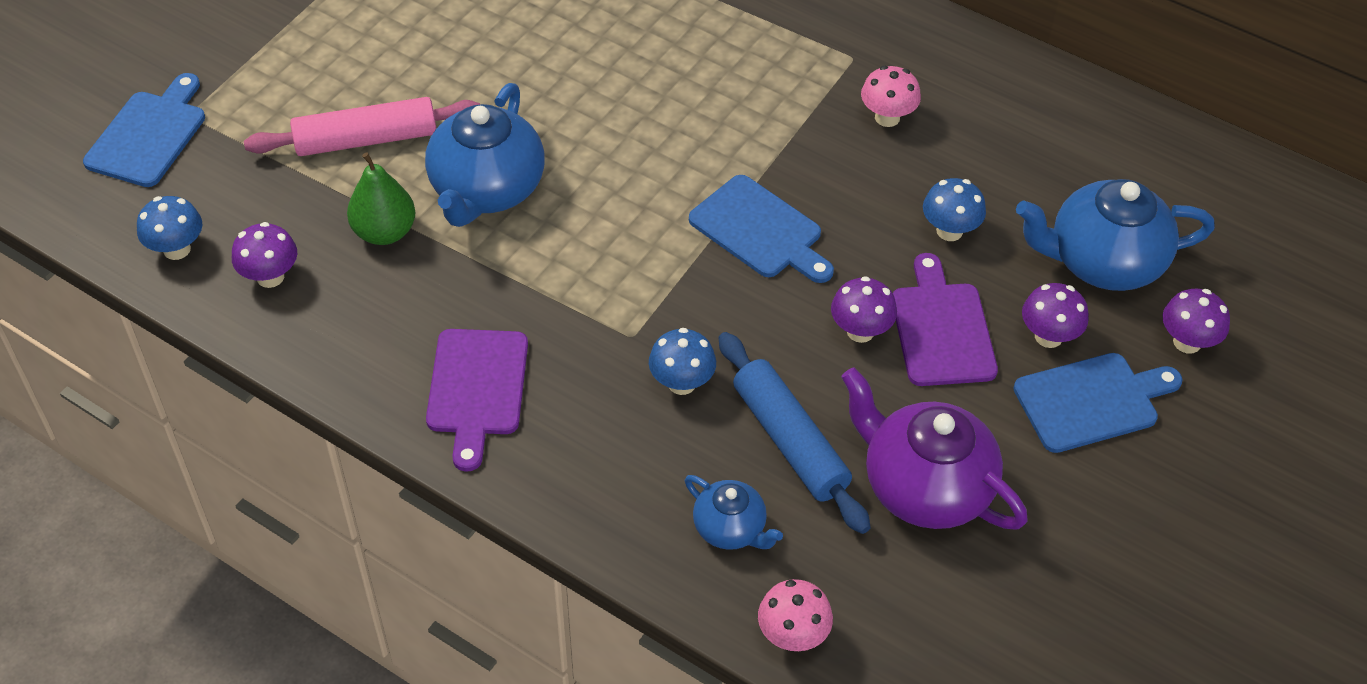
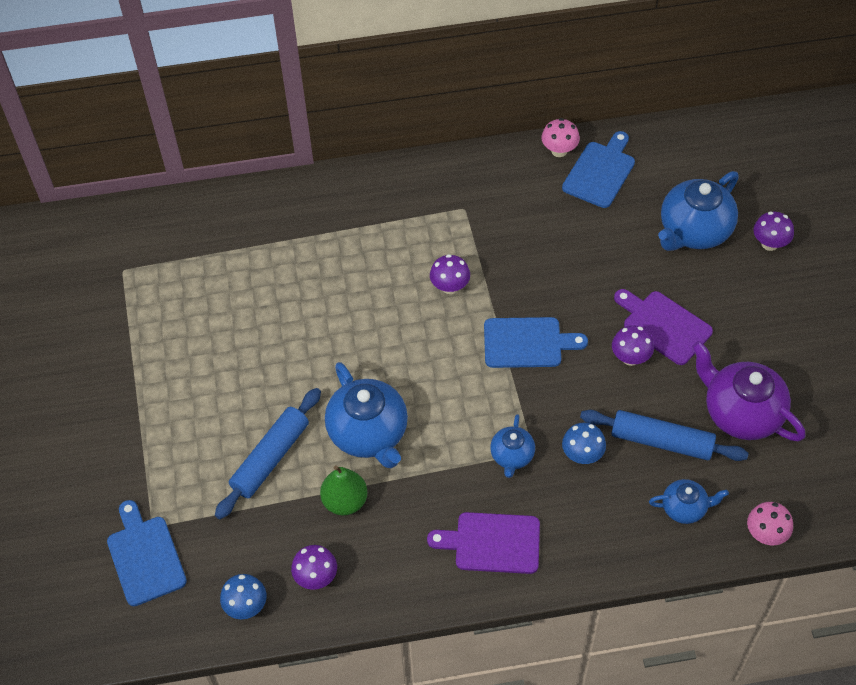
camera: 40 degrees left, 5 degrees up
(366, 139) = (270, 458): pink rolling pin -> blue rolling pin
(477, 388) = (492, 543): purple cutting board -> purple cutting board turned 135 degrees clockwise
(604, 324) = (512, 456): none -> blue teapot
(887, 117) = (517, 230): pink mushroom -> pink mushroom (559, 150)
(924, 487) = (741, 412): purple teapot -> purple teapot turned 45 degrees clockwise
(949, 231) = (612, 270): blue mushroom -> none
(1048, 336) = (712, 290): purple mushroom -> purple mushroom (450, 287)
(1091, 401) = (762, 308): blue cutting board -> blue cutting board (600, 172)

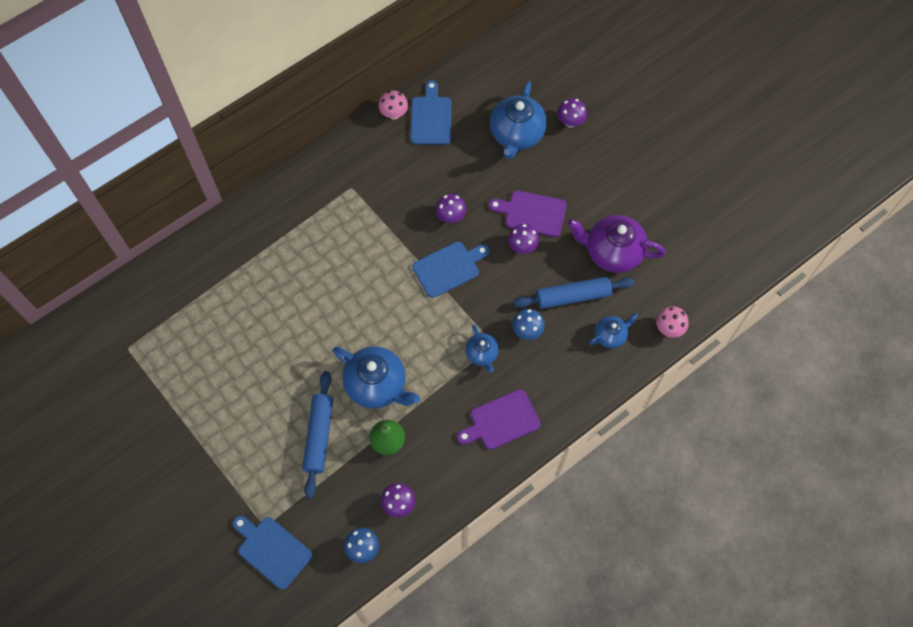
camera: 30 degrees left, 10 degrees up
(450, 287) = (373, 251): purple mushroom -> purple mushroom (451, 216)

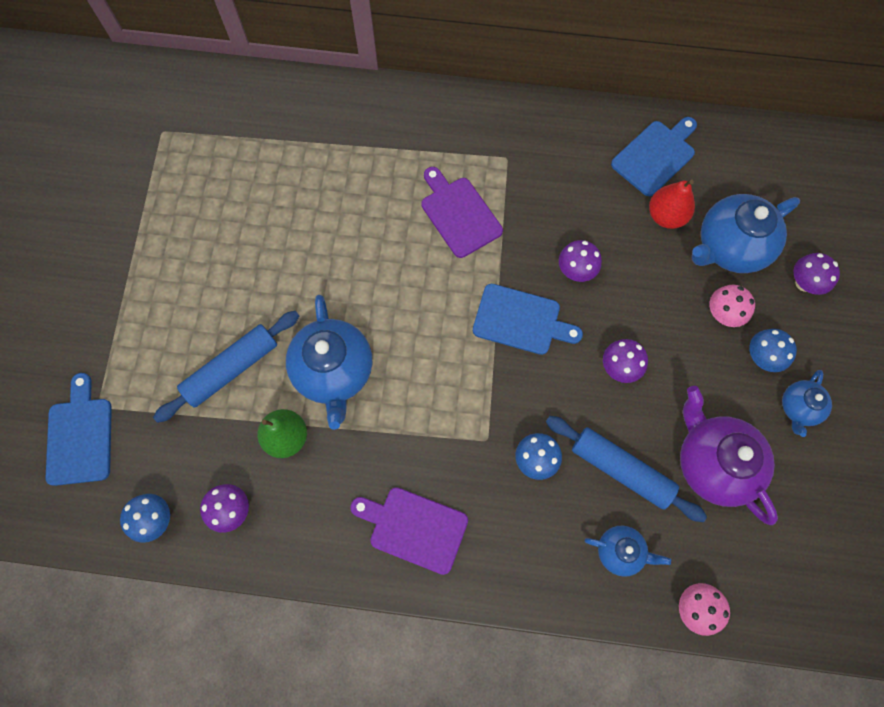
camera: 45 degrees right, 5 degrees up
(394, 114) = (621, 121): pink mushroom -> pink mushroom (722, 314)
(468, 146) = (666, 216): none -> red pear
(482, 354) = (465, 439): blue teapot -> blue teapot (798, 408)
(532, 213) = (665, 342): purple cutting board -> purple cutting board (459, 214)
(585, 178) = (761, 357): none -> blue mushroom

